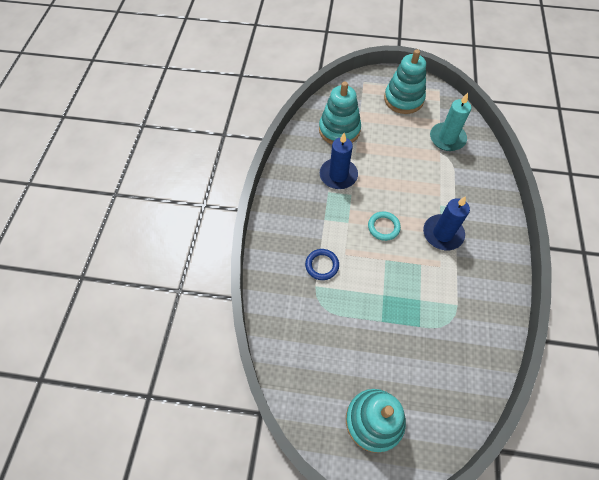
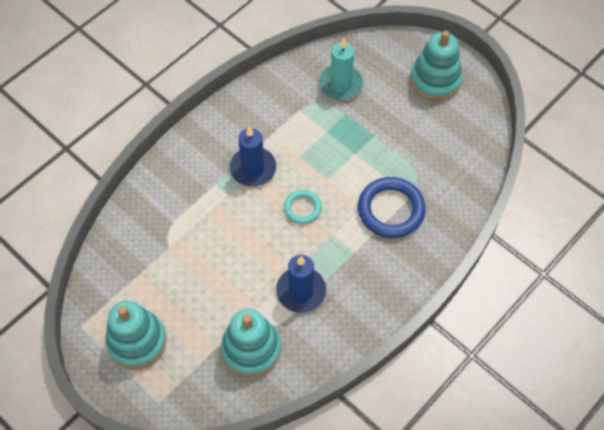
camera: 145 degrees left, 0 degrees up
(322, 265) = (391, 210): blue ring -> blue ring, size x1.78
(447, 138) = (144, 258): turquoise candle -> turquoise candle (340, 84)

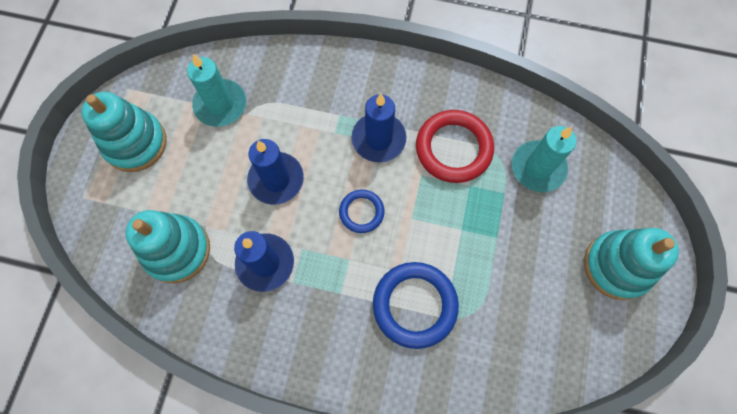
camera: 60 degrees right, 10 degrees up
(147, 262) = (220, 105): none -> turquoise candle
(239, 252) = (276, 179): none -> blue candle
(293, 126) = (453, 148): none -> red ring
(302, 208) = (361, 212): turquoise ring -> blue ring

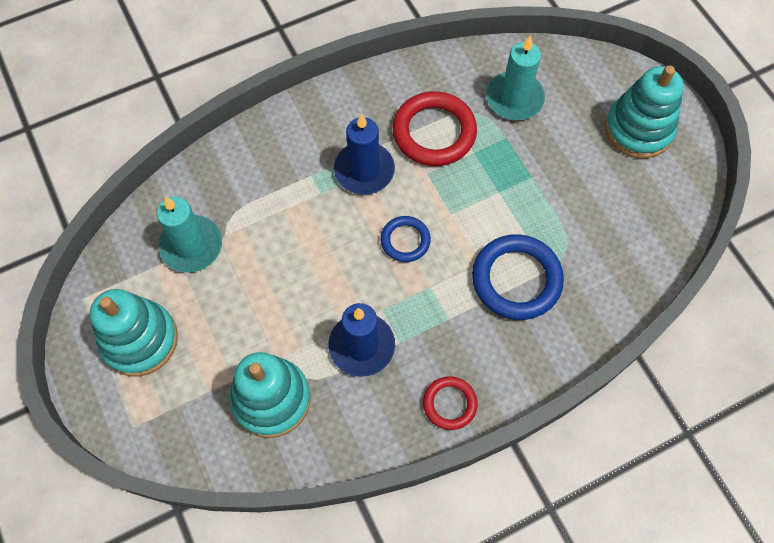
camera: 40 degrees left, 5 degrees down
(276, 179) = (305, 270): blue candle -> none
(286, 355) = (449, 404): none -> red ring

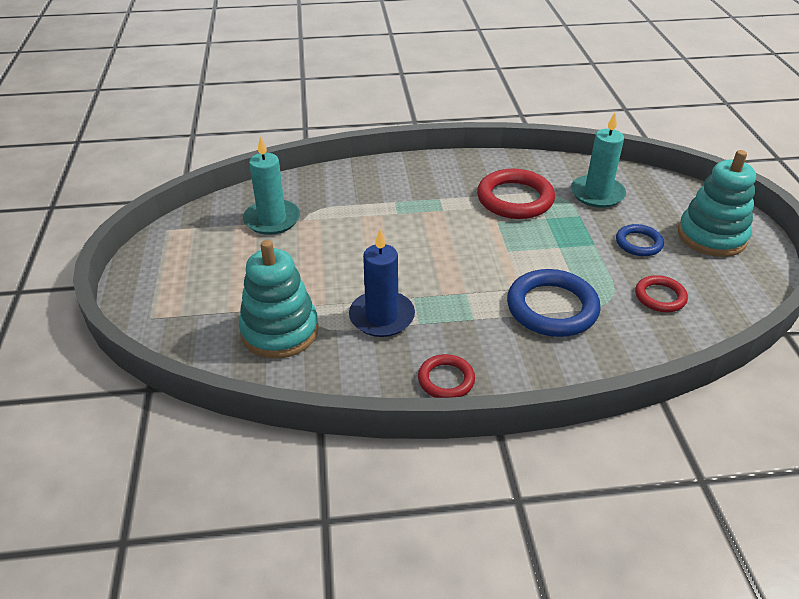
camera: 20 degrees right, 25 degrees down
(140, 340) = (193, 265): turquoise stacking toy -> none
(364, 170) = (442, 208): blue candle -> none
(405, 240) = (457, 258): blue ring -> blue ring (638, 243)
(609, 231) = (660, 297): none -> red ring

